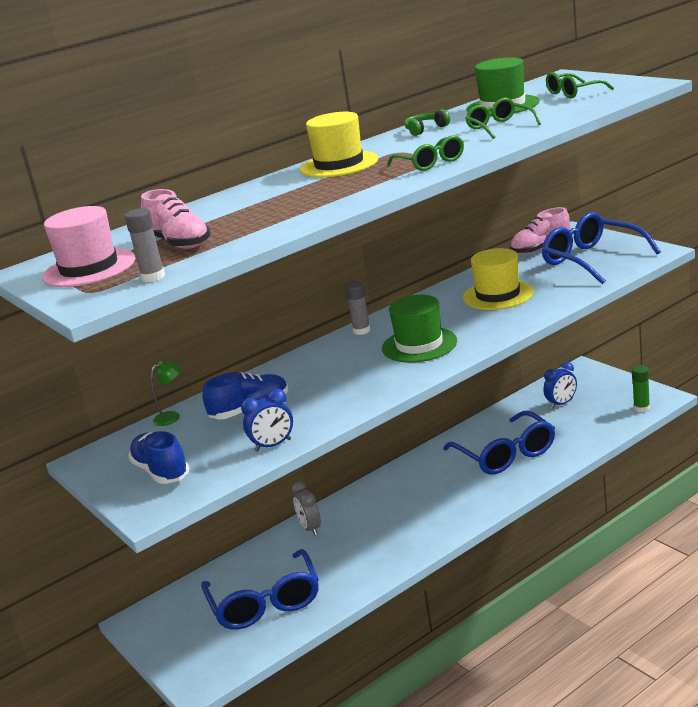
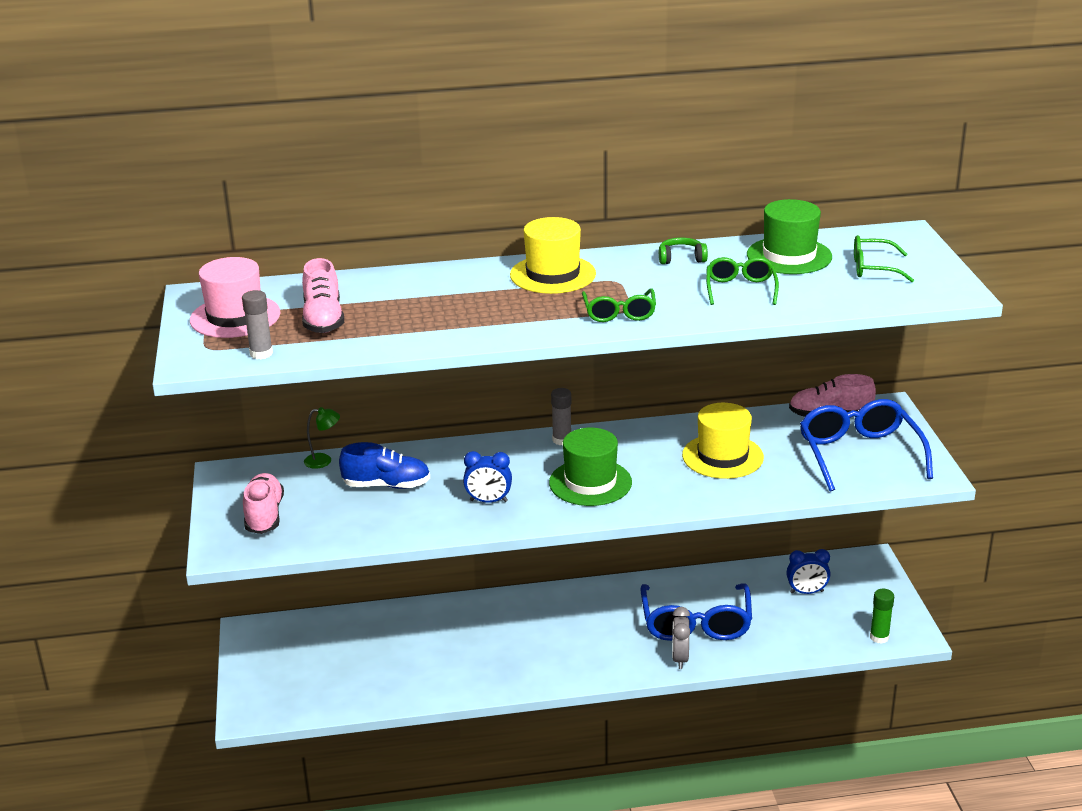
camera: 25 degrees right, 5 degrees up
(161, 471) = (264, 515): blue shoe -> pink shoe
(265, 602) = (357, 667): blue glasses -> none
(273, 445) = (366, 533): blue clock -> blue clock (488, 501)
(310, 528) = (455, 613): grey clock -> grey clock (680, 658)

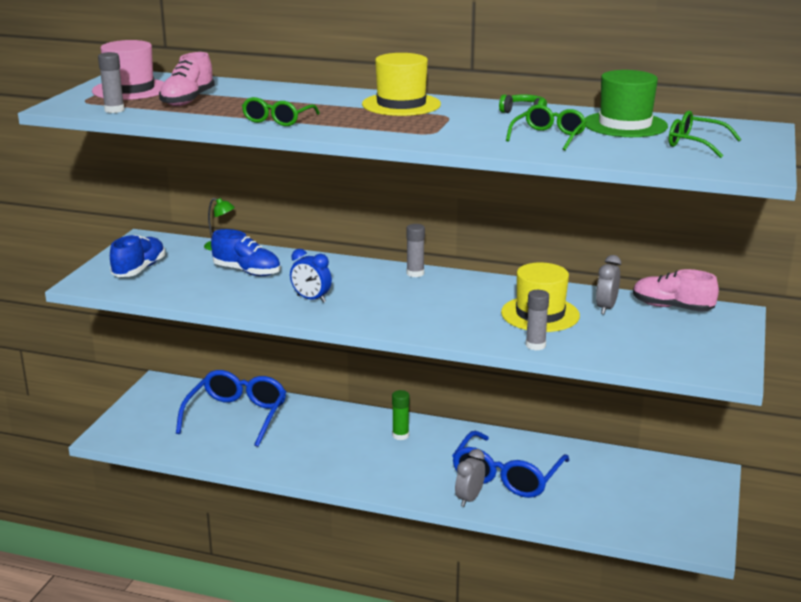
camera: 25 degrees right, 5 degrees down
(264, 515) = (139, 269): pink shoe -> blue shoe
(590, 482) = (406, 306): green hat -> none
(619, 313) = (420, 133): green glasses -> green glasses (278, 120)
(749, 494) = (535, 345): none -> grey glue stick
(774, 432) = (606, 308): none -> grey clock
(806, 592) = (628, 481): blue clock -> none
(859, 455) = (670, 341): blue glasses -> blue glasses (236, 416)
(879, 637) = (669, 536): green glue stick -> green glue stick (400, 435)

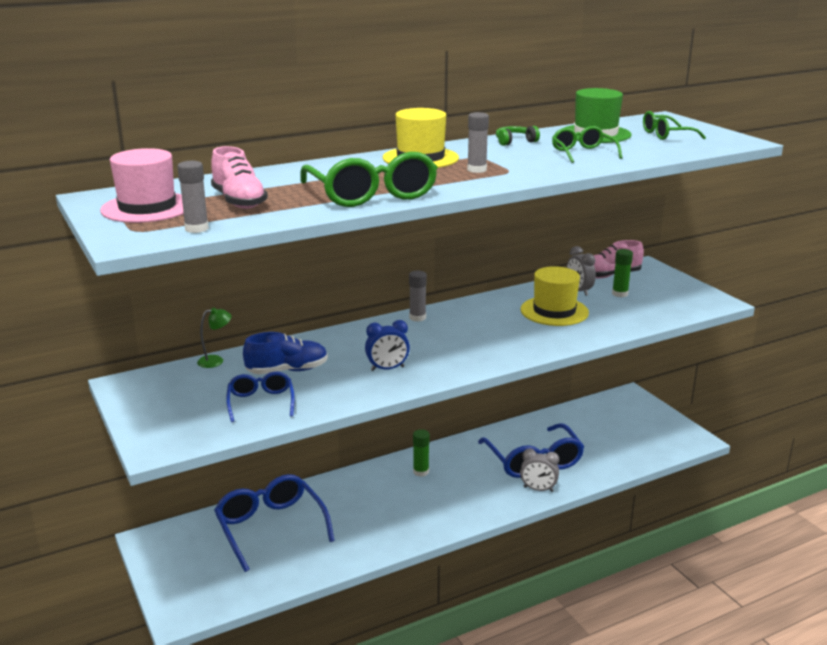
camera: 45 degrees left, 0 degrees up
(139, 269) = (183, 411): blue shoe -> none
(189, 284) = (261, 402): none -> blue glasses
(278, 120) = (371, 194): green glasses -> green glasses, size x1.78
(469, 499) = (538, 489): grey clock -> grey clock turned 60 degrees counterclockwise
(535, 345) = (596, 332): grey glue stick -> grey glue stick (476, 170)
(640, 326) = (620, 294): none -> green glue stick

